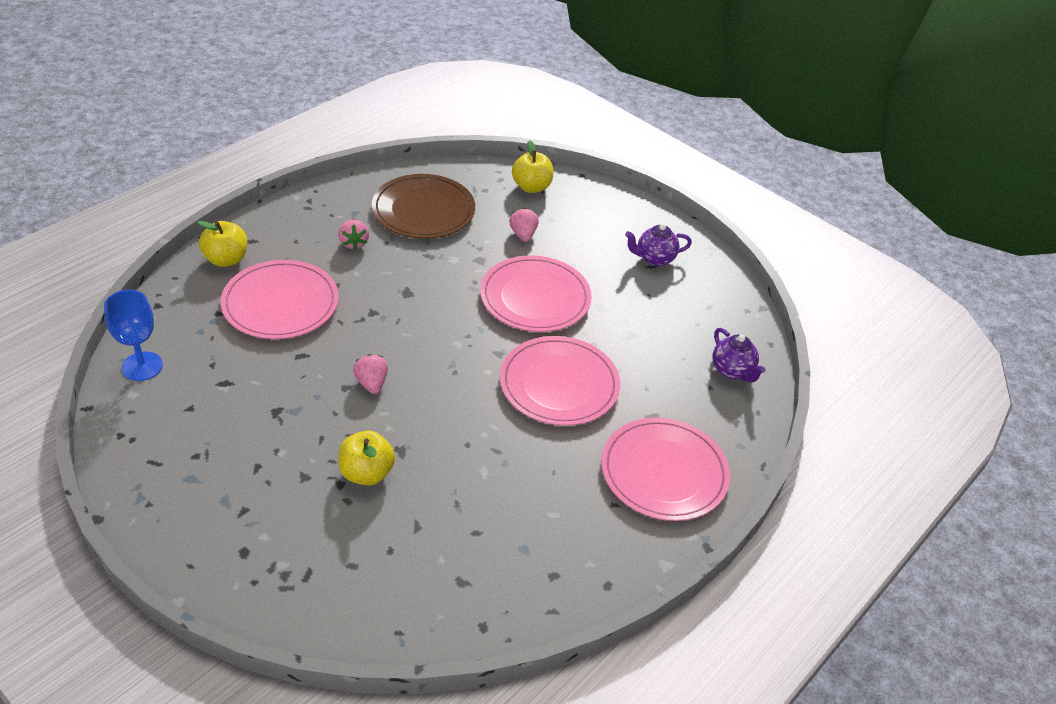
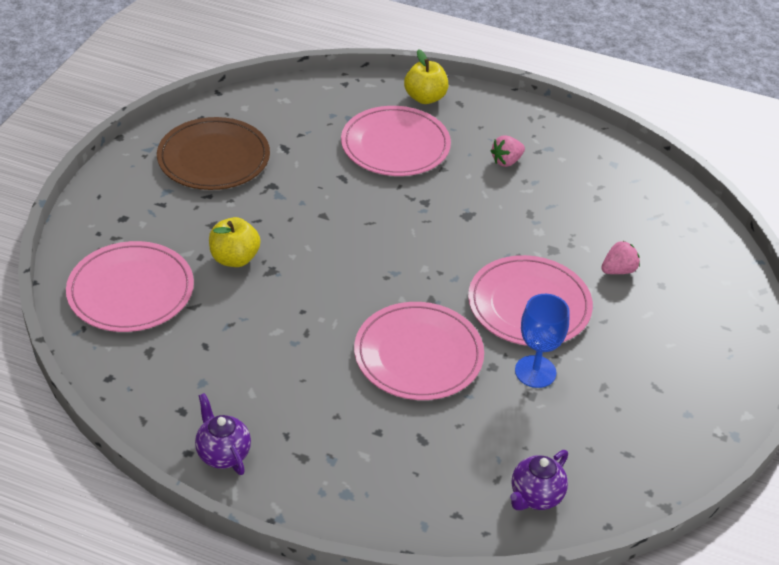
camera: 70 degrees right, 0 degrees up
(142, 366) = (275, 101): blue goblet -> blue goblet (535, 371)
(371, 383) = (337, 229): pink strawberry -> none
(423, 210) = (592, 190): brown plate -> brown plate (214, 158)
(531, 187) = (702, 256): yellow apple -> none
(654, 259) = (670, 386): purple teapot -> purple teapot (223, 454)
(664, 472) = (348, 465): pink plate -> pink plate (131, 291)

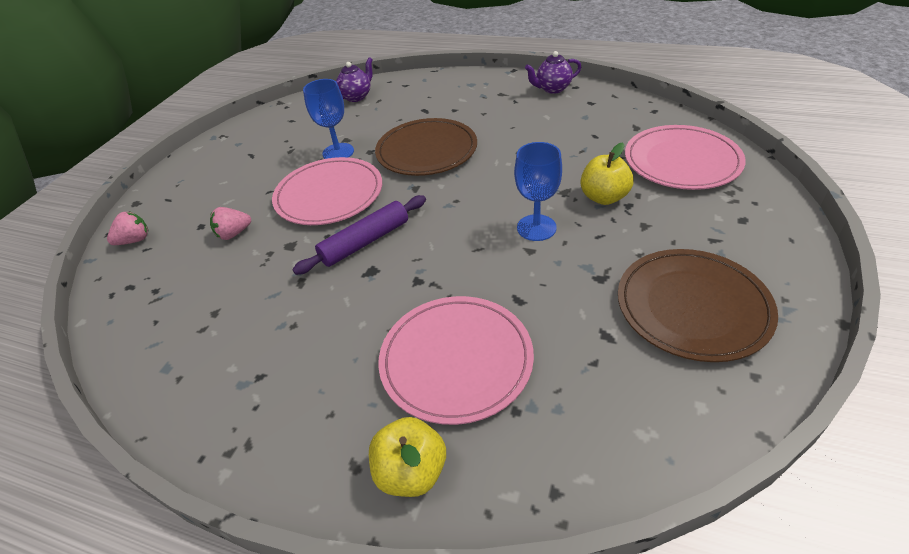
camera: 175 degrees left, 0 degrees up
(223, 454) = (552, 89): purple teapot -> purple teapot turned 105 degrees clockwise
(311, 235) = (536, 228): none -> blue goblet
(418, 355) = (426, 151): pink plate -> brown plate
(477, 243) = (365, 242): none -> purple rolling pin
(506, 161) = (307, 353): pink strawberry -> pink strawberry (135, 240)

